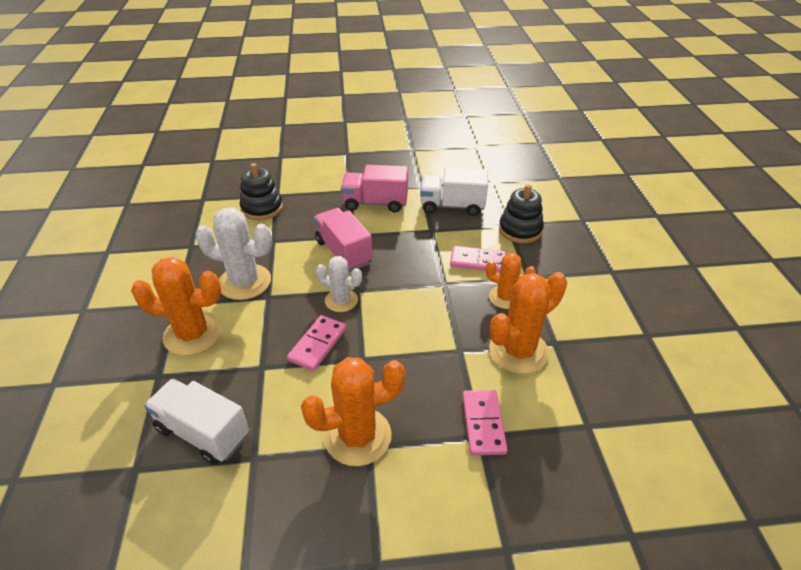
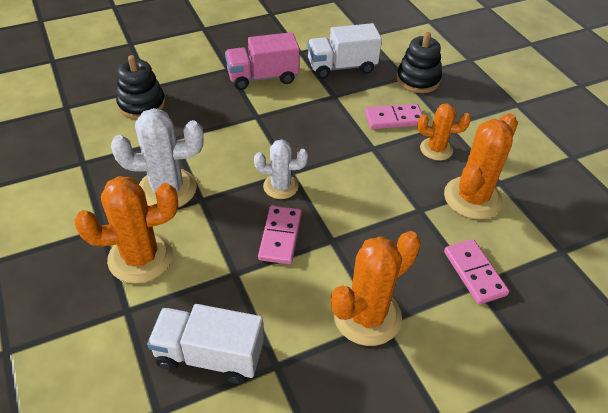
camera: 20 degrees left, 5 degrees up
(343, 252) = (256, 136): pink truck -> none

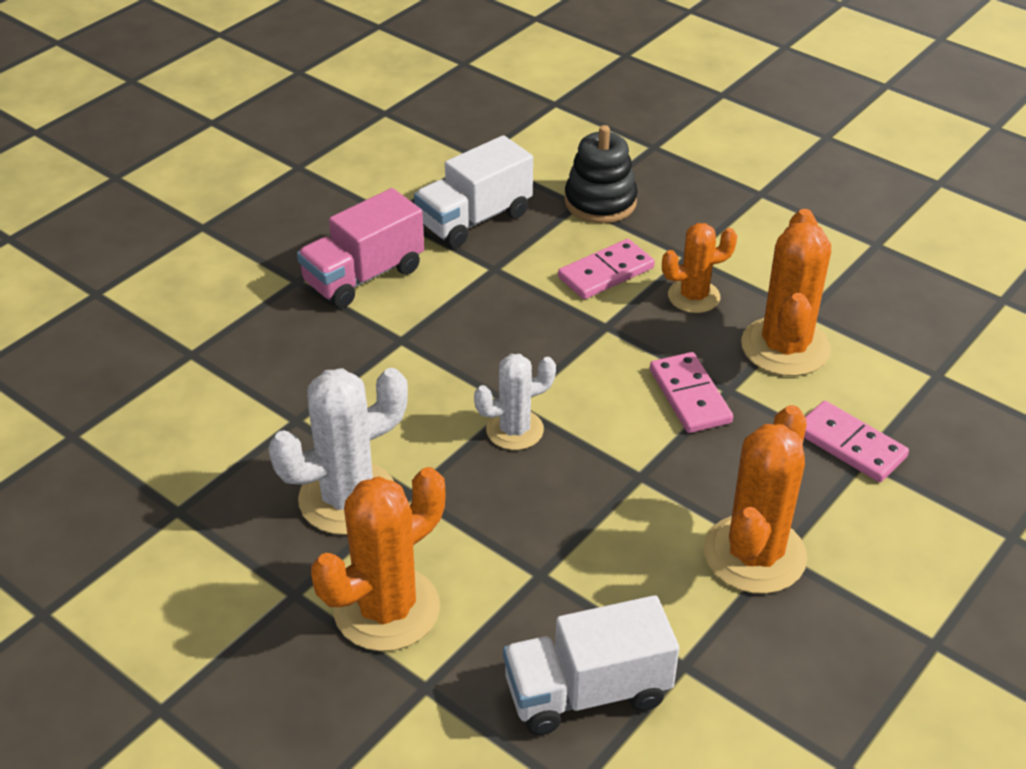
camera: 25 degrees left, 5 degrees down
(142, 104) = (200, 386): black stacking toy -> none
(280, 236) = (566, 499): pink domino -> pink domino (689, 396)

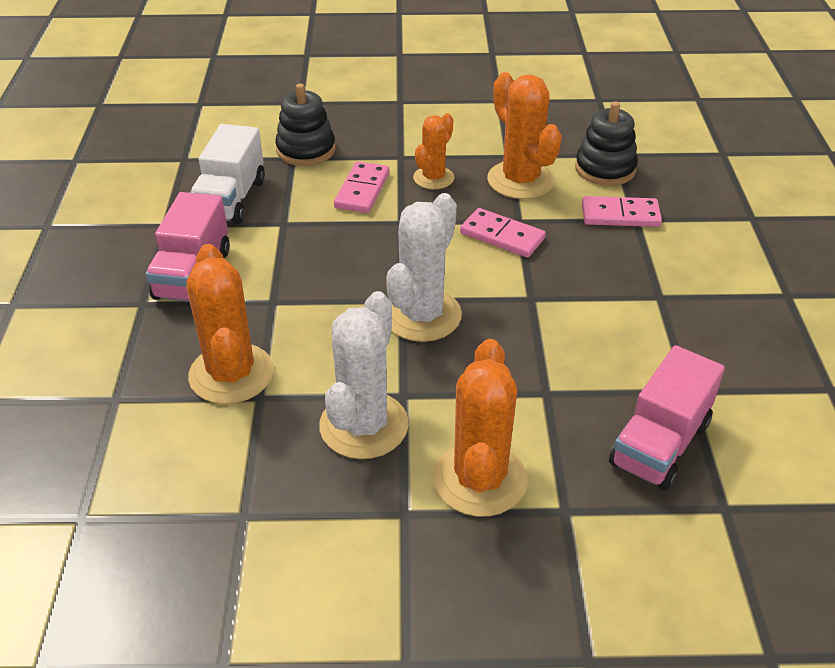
camera: 40 degrees left, 0 degrees up
(514, 430) = (422, 315): white cactus -> white cactus, size x1.63
(587, 692) = (660, 444): white truck -> pink truck
(754, 554) = (647, 304): orange cactus -> orange cactus (231, 374)
(901, 384) = (605, 169): none -> black stacking toy

